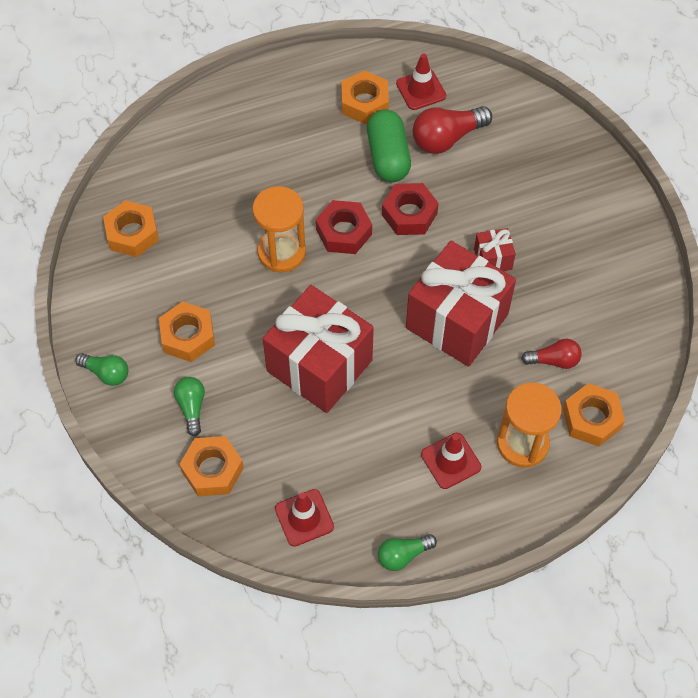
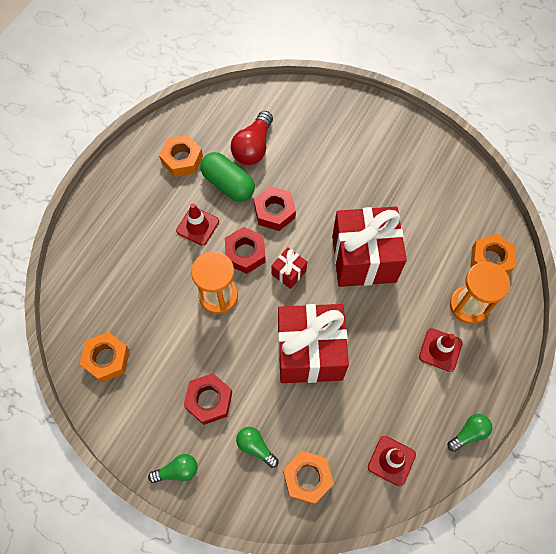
camera: 40 degrees left, 5 degrees up
(188, 336) = (209, 400): orange nut -> red nut
(403, 555) = (469, 433): green light bulb -> green light bulb turned 150 degrees counterclockwise
(421, 90) = (209, 127): red traffic cone -> red traffic cone (197, 226)
(493, 259) = (349, 204): red gift -> red gift (289, 273)
(554, 360) = (438, 240): red light bulb -> none

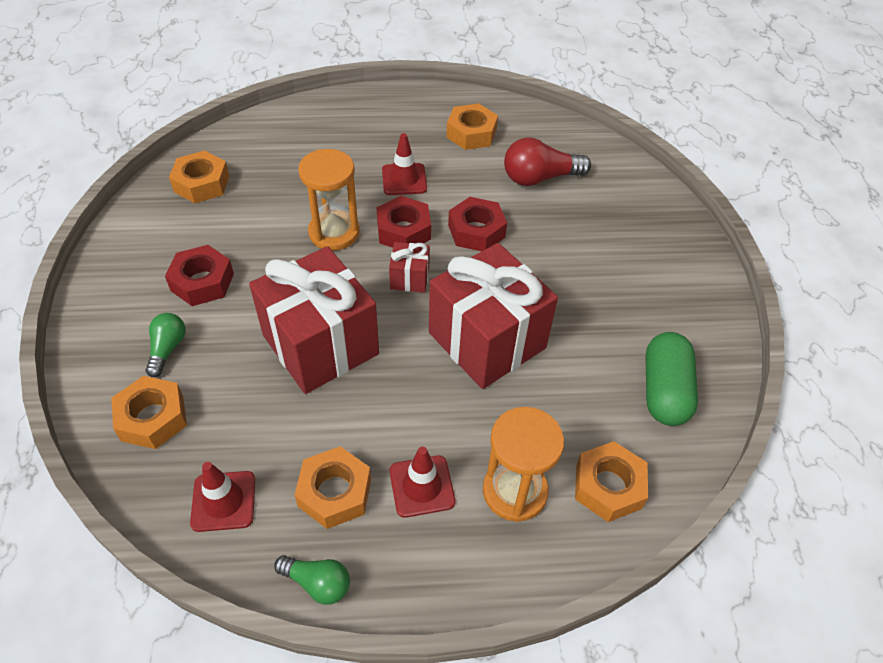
camera: 55 degrees right, 15 degrees down
(177, 471) = (103, 294): green light bulb -> none
(228, 184) = (475, 179): green capsule -> green capsule (664, 391)
(419, 397) = (334, 492): none -> orange nut

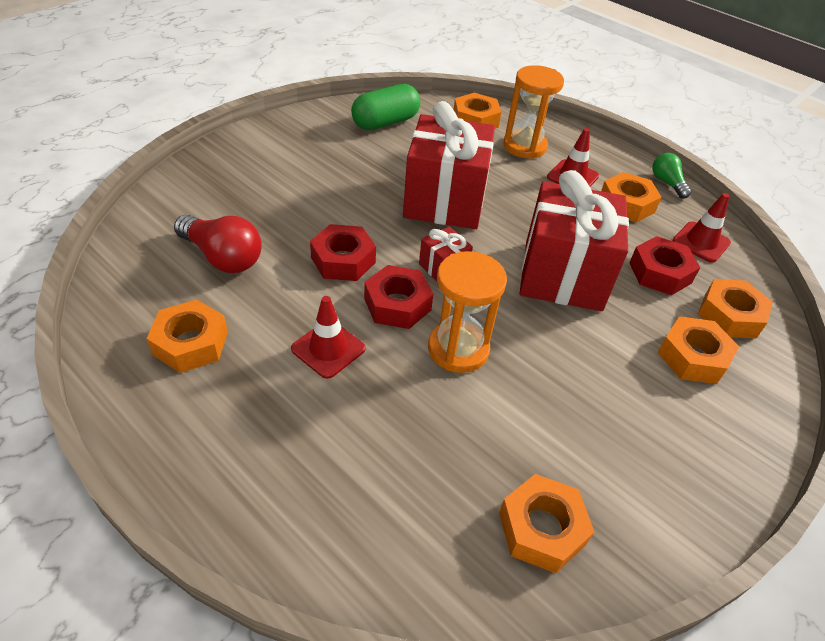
camera: 135 degrees left, 5 degrees down
(167, 349) = (692, 357): green light bulb -> orange nut
(202, 282) = (624, 395): red nut -> red nut (660, 273)

